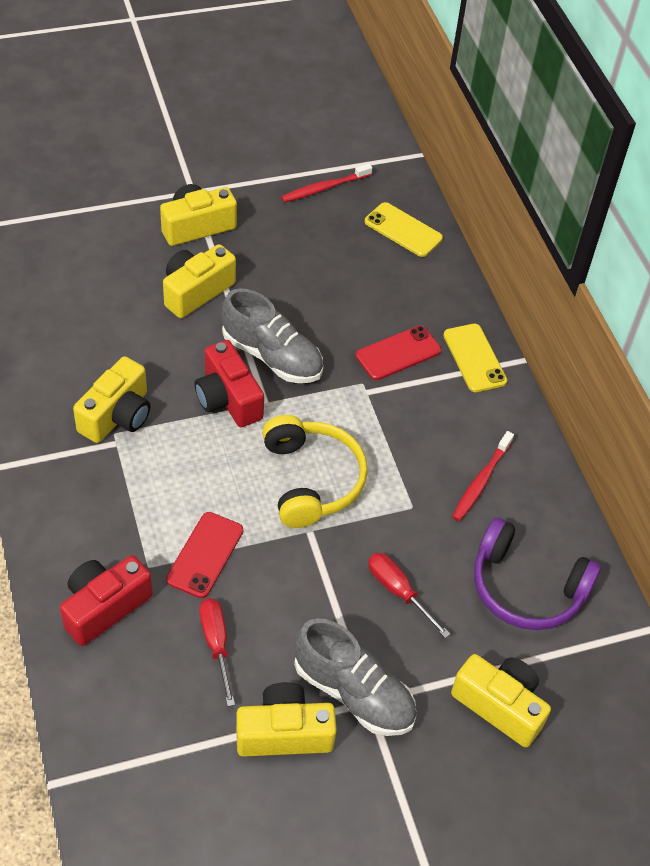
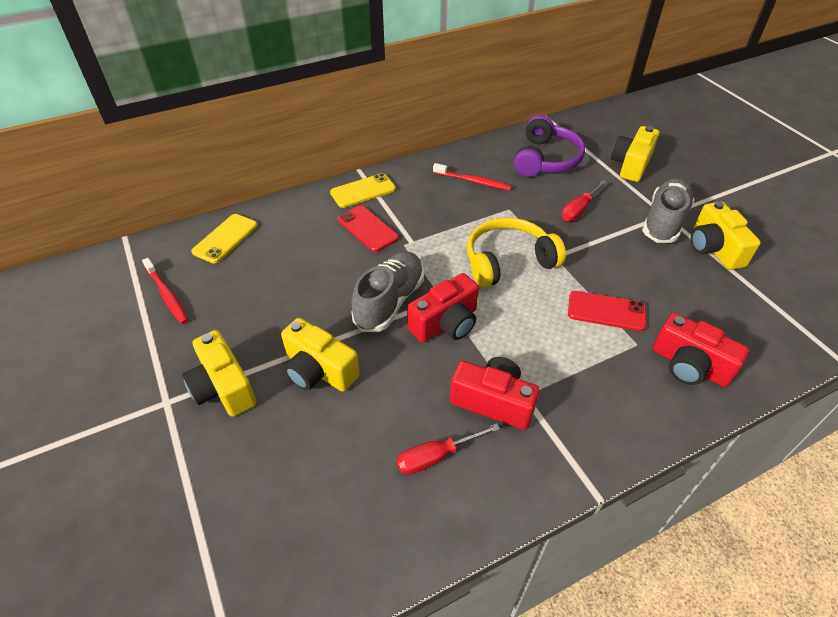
camera: 95 degrees left, 5 degrees down
(117, 415) = (493, 402): yellow camera -> red camera
(216, 644) = (675, 292): red screwdriver -> red screwdriver (436, 456)

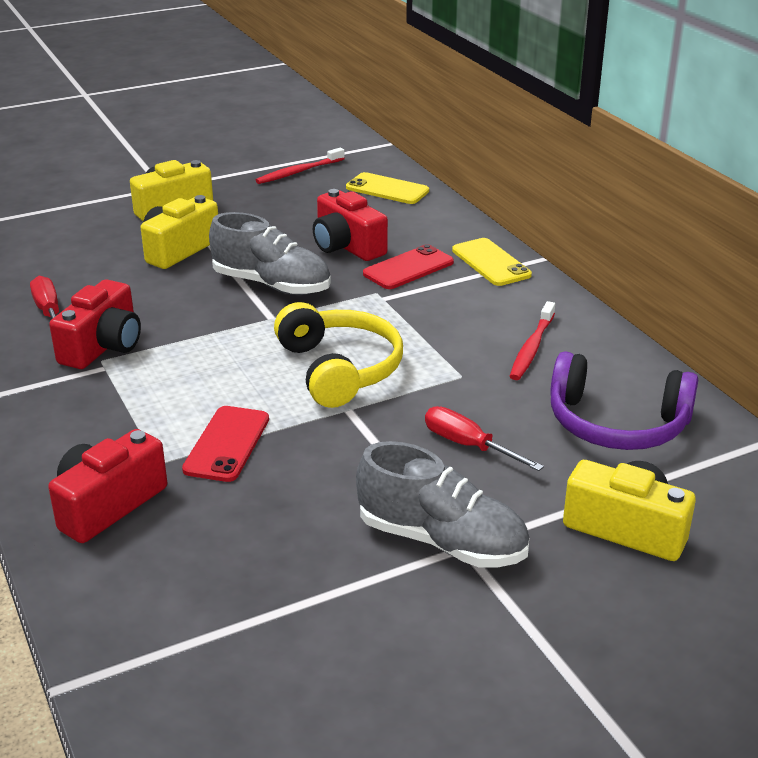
camera: 90 degrees right, 15 degrees down
(446, 323) = (229, 320): red camera -> red camera (347, 246)
(714, 248) = (363, 591): yellow camera -> none

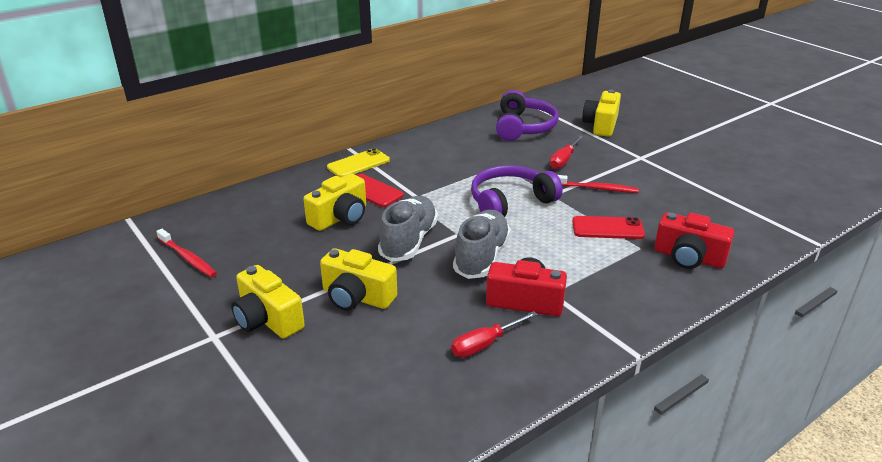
camera: 100 degrees left, 0 degrees up
(339, 369) = (510, 202): yellow headphones -> purple headphones
(347, 246) = (340, 217): red camera -> yellow camera
(387, 189) = (233, 210): yellow phone -> none
(441, 541) = (641, 162): grey shoe -> grey shoe (481, 257)
(531, 348) = (461, 148): red toothbrush -> red toothbrush (597, 188)

